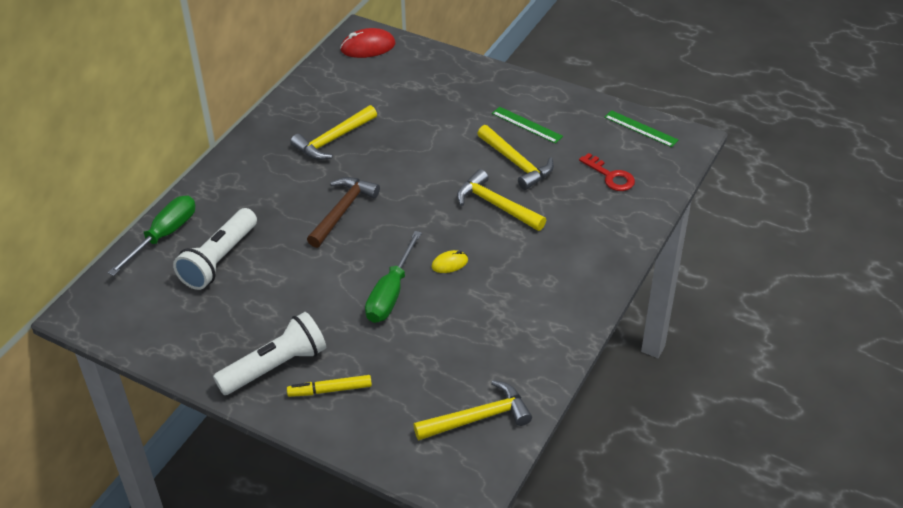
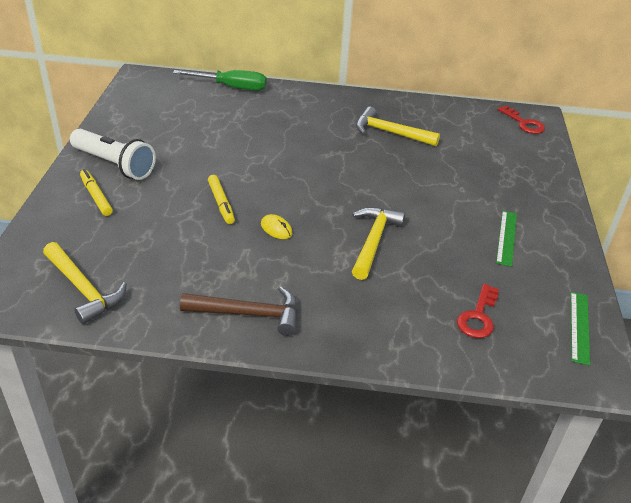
camera: 65 degrees right, 5 degrees down
(219, 260) = (218, 114): white flashlight -> none
(342, 211) = (307, 156): brown hammer -> brown hammer (249, 314)
(368, 47) = (524, 123): red mouse -> red key
(391, 293) = (221, 203): green screwdriver -> yellow marker
(516, 163) = (443, 242): yellow hammer -> none

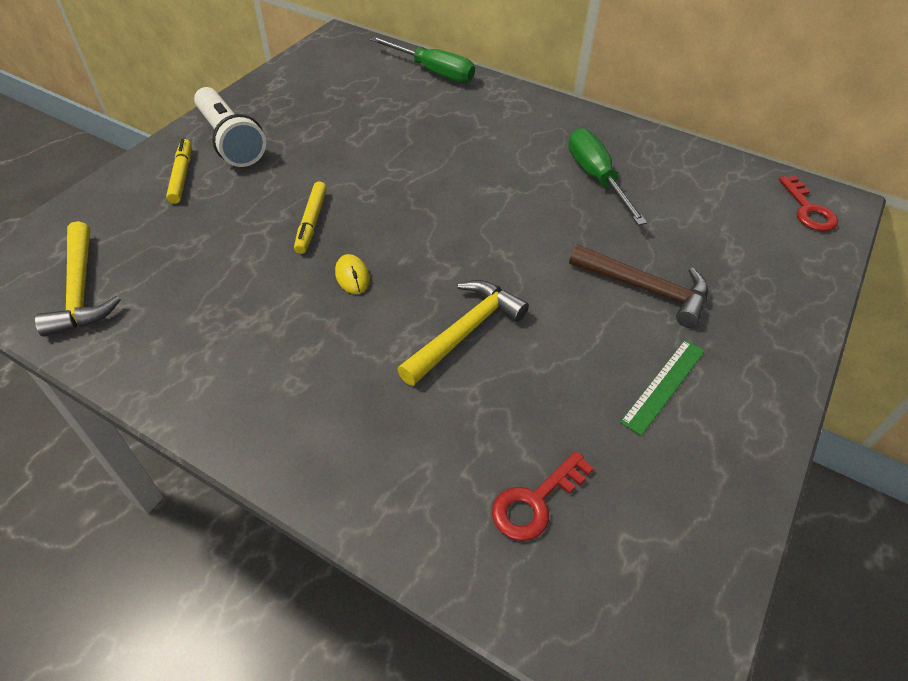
camera: 25 degrees right, 10 degrees up
(249, 314) = (234, 387): brown hammer -> brown hammer (645, 289)
(390, 133) = (596, 178): yellow hammer -> green screwdriver
(579, 327) = (687, 579): green ruler -> none

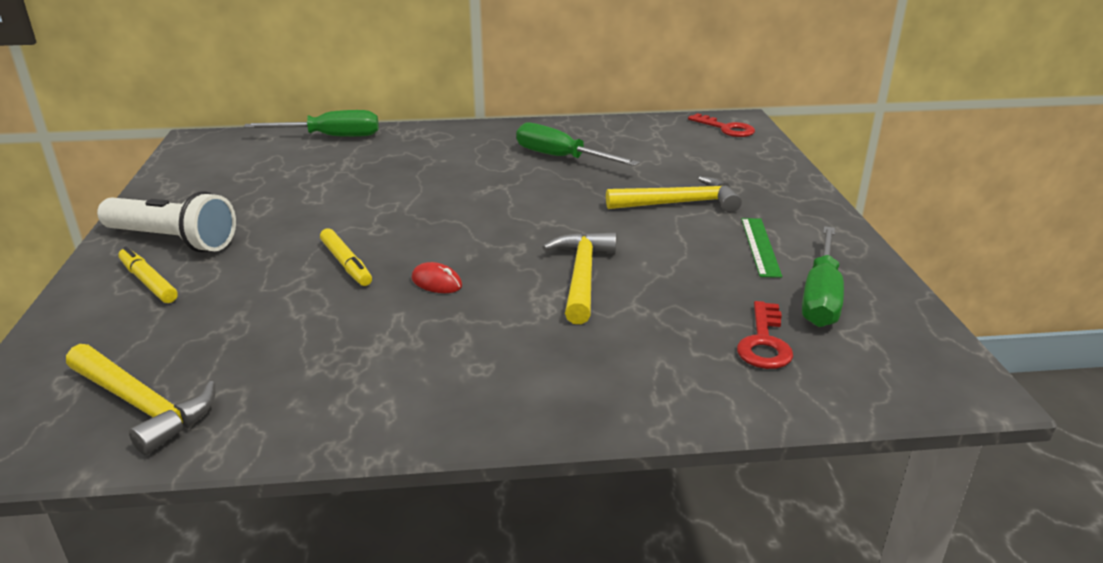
camera: 35 degrees left, 20 degrees down
(352, 276) = (436, 282): yellow mouse -> red mouse
(645, 289) = (679, 203): brown hammer -> yellow hammer
(652, 482) = (821, 297): none -> green screwdriver

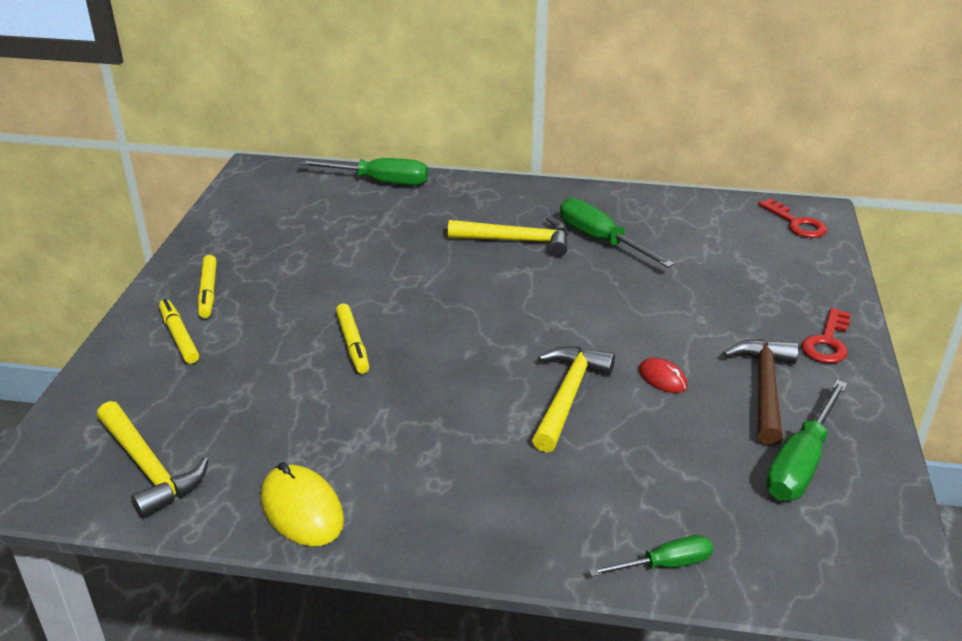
camera: 15 degrees right, 5 degrees up
(172, 240) = (208, 292): white flashlight -> yellow marker
(337, 415) = (301, 510): none -> yellow mouse
(436, 282) = (428, 379): red mouse -> red mouse (662, 378)
(679, 203) = (702, 319): yellow hammer -> yellow hammer (517, 241)
(739, 399) = (664, 564): none -> green screwdriver
(760, 246) = (764, 389): green ruler -> brown hammer
(764, 342) = (717, 506): red key -> red key (827, 342)

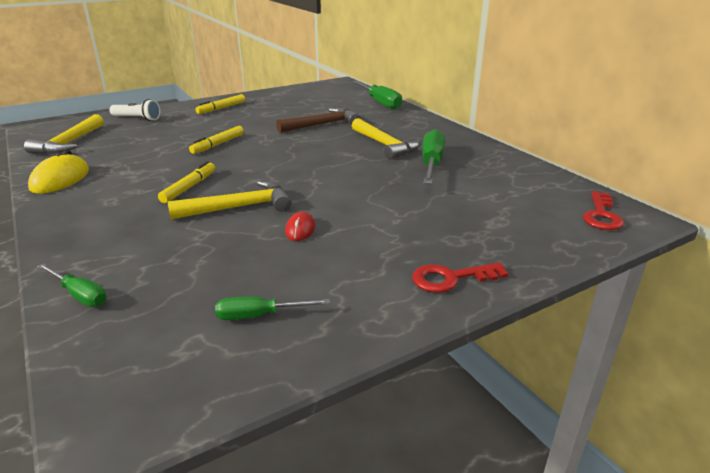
camera: 50 degrees right, 5 degrees down
(133, 375) = (137, 119): none -> white flashlight
(179, 337) = (177, 115): yellow marker -> yellow marker (189, 187)
(764, 389) = (341, 270): brown hammer -> brown hammer (322, 124)
(801, 463) = (259, 316): green screwdriver -> green screwdriver, size x0.59

